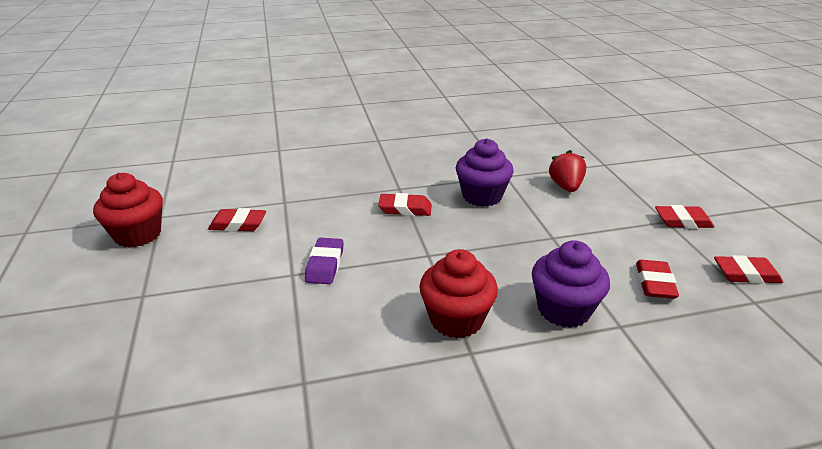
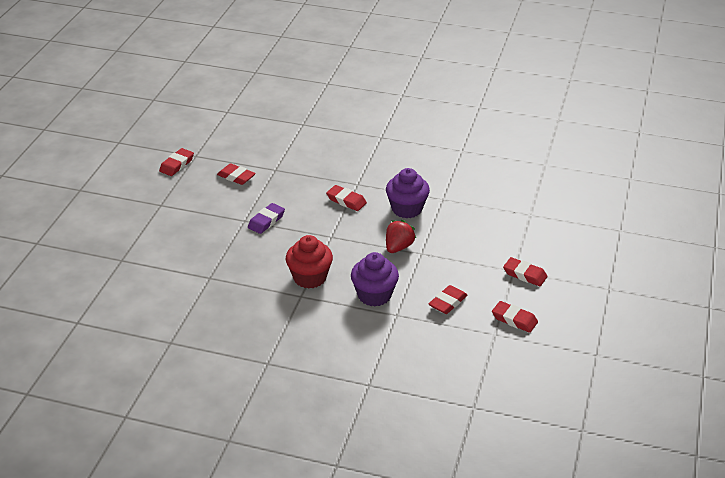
camera: 30 degrees right, 5 degrees up
(138, 235) = (177, 165): red cupcake -> red eraser
(565, 187) = (475, 222): red strawberry -> red strawberry (398, 247)

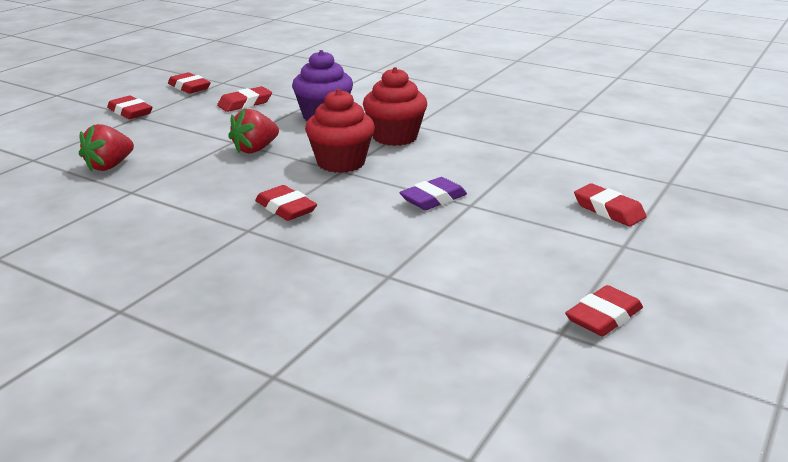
camera: 165 degrees left, 10 degrees down
(236, 177) = (472, 273): red eraser -> red eraser (608, 210)
(334, 243) = (341, 163): none -> red cupcake
(407, 209) = (199, 186): purple cupcake -> none
(476, 216) = (109, 166): none -> red strawberry

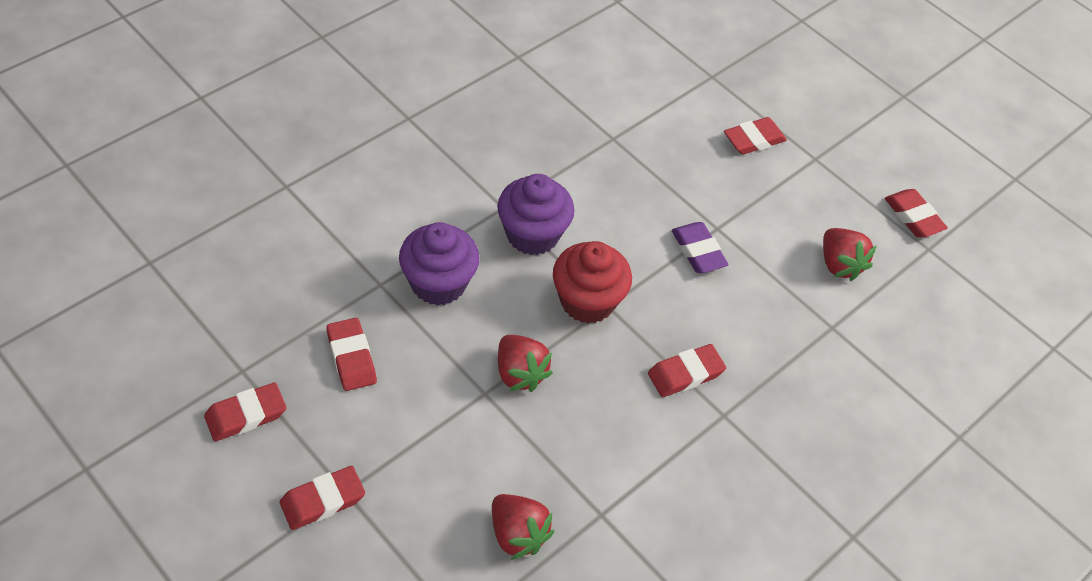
camera: 80 degrees left, 25 degrees up
(395, 137) = (532, 234): red cupcake -> purple cupcake
(480, 273) = (839, 264): none -> red strawberry

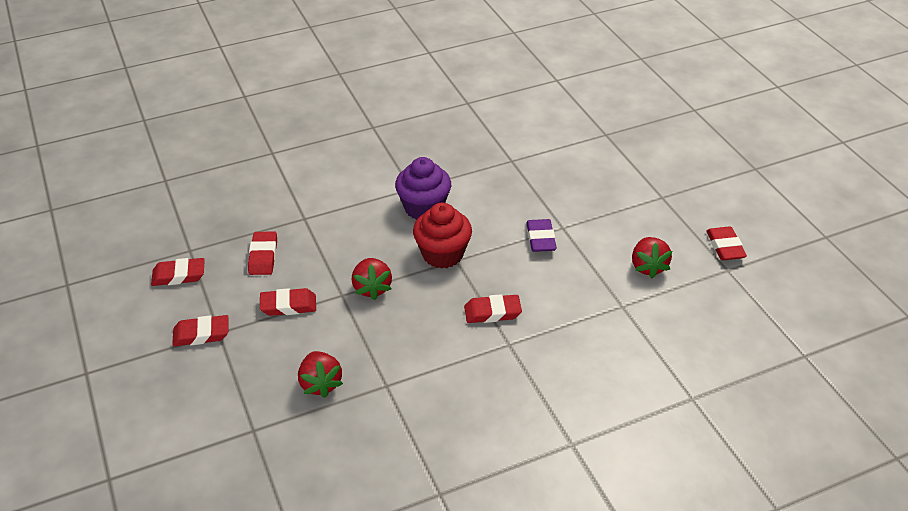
camera: 25 degrees right, 10 degrees down
(438, 283) = (343, 225): purple cupcake -> none
(754, 140) = (619, 177): red eraser -> red eraser (288, 305)

